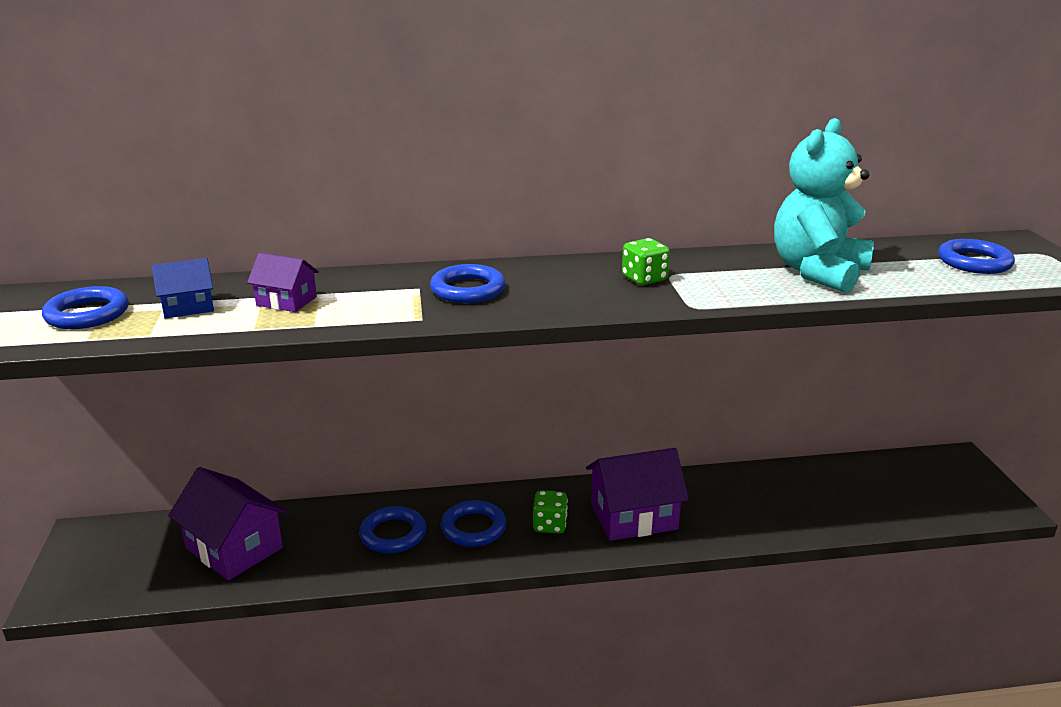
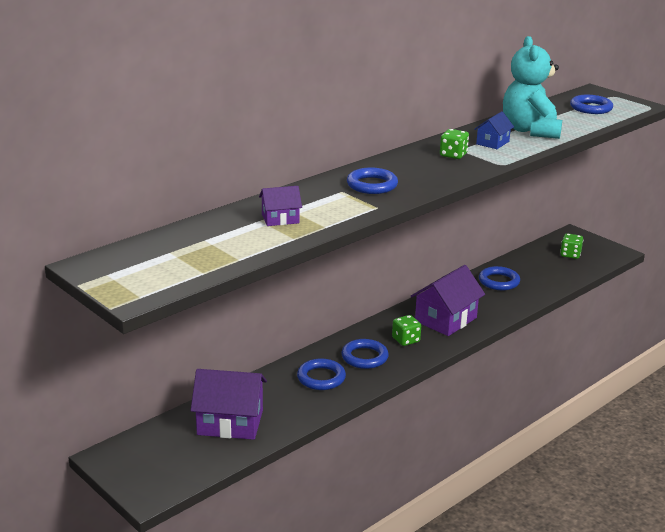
camera: 35 degrees left, 0 degrees up
(87, 314) = (169, 260): blue ring -> blue ring (499, 281)
(188, 307) = (226, 238): blue house -> blue house (492, 143)
(922, 487) = (570, 254): none -> green dice

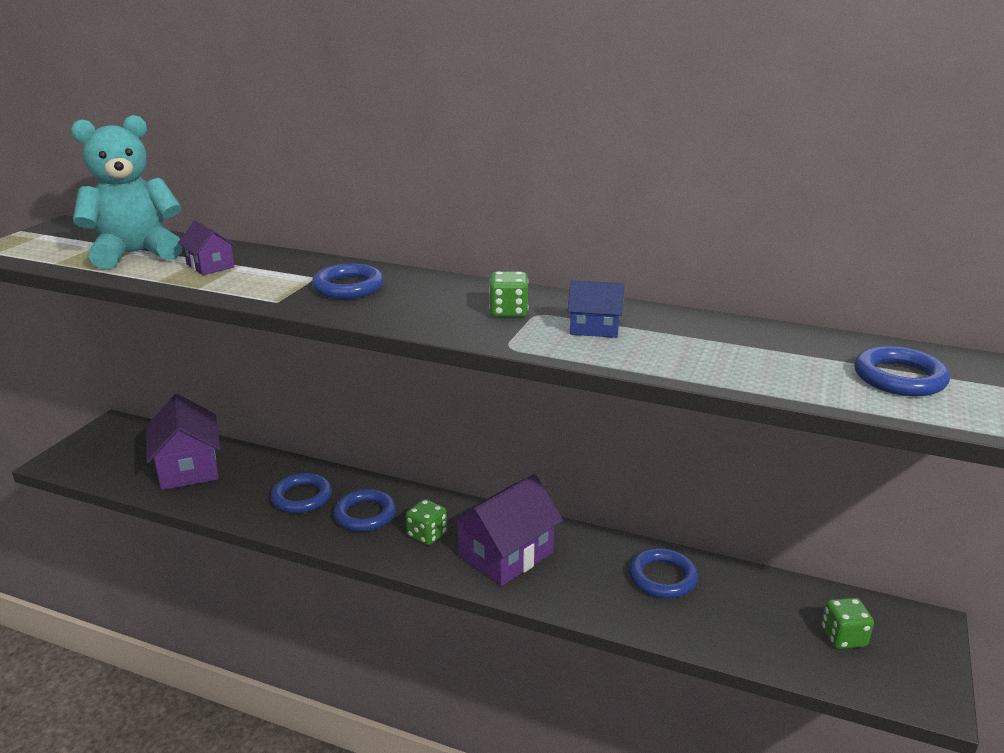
camera: 65 degrees right, 0 degrees up
(445, 319) = (506, 554): purple house -> purple house turned 60 degrees counterclockwise
(530, 130) = (691, 345): turquoise teddy bear -> turquoise teddy bear (136, 254)

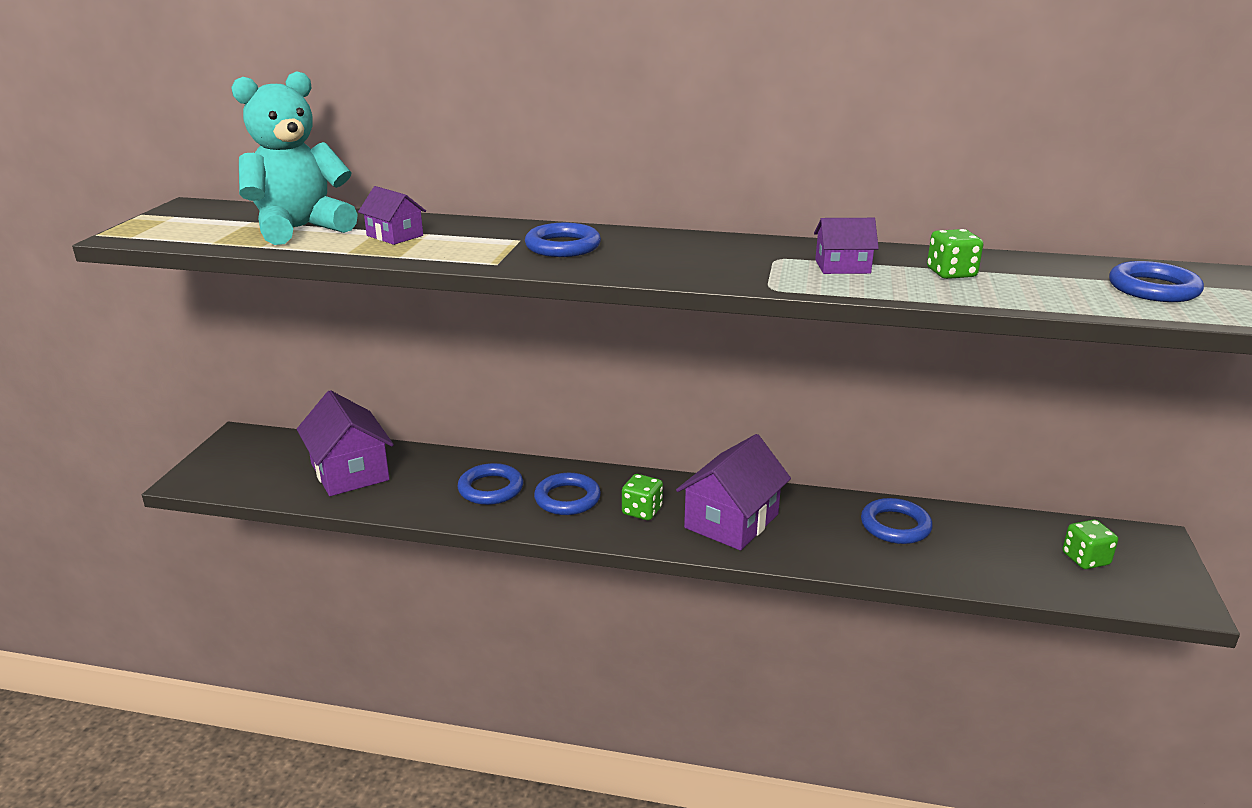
camera: 10 degrees left, 0 degrees up
(508, 312) = (746, 258): green dice -> green dice (951, 273)
(594, 328) = (842, 267): blue house -> purple house

